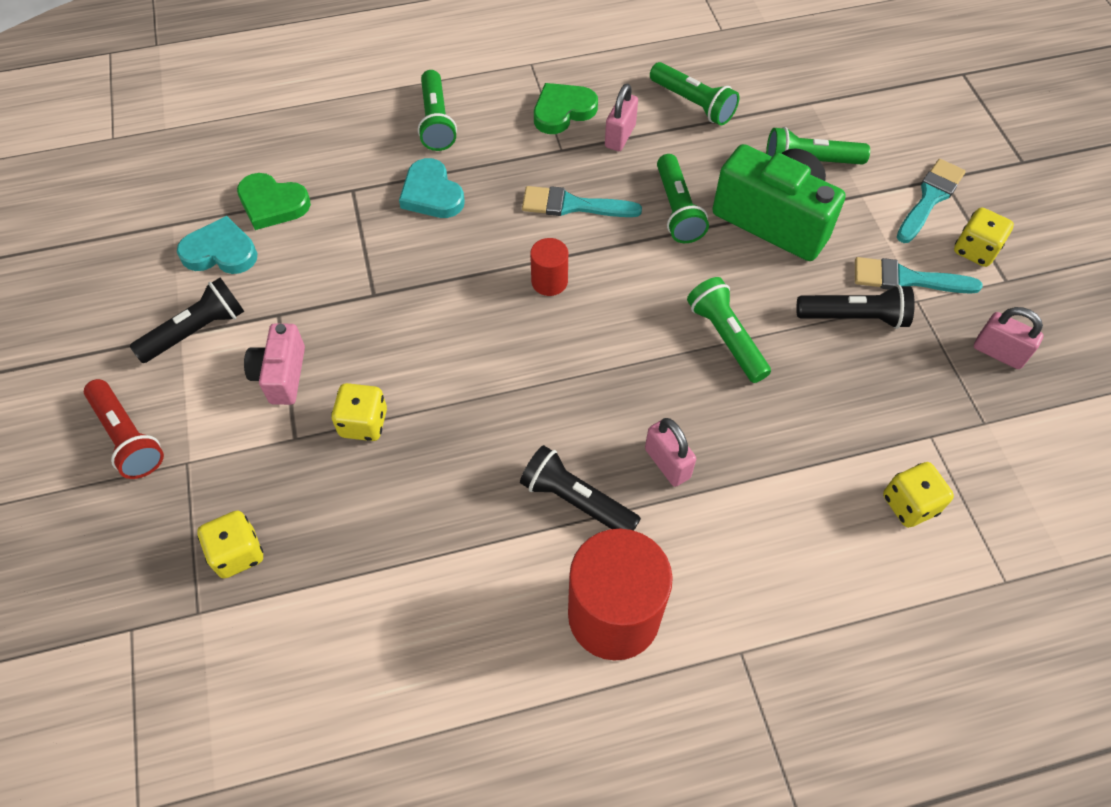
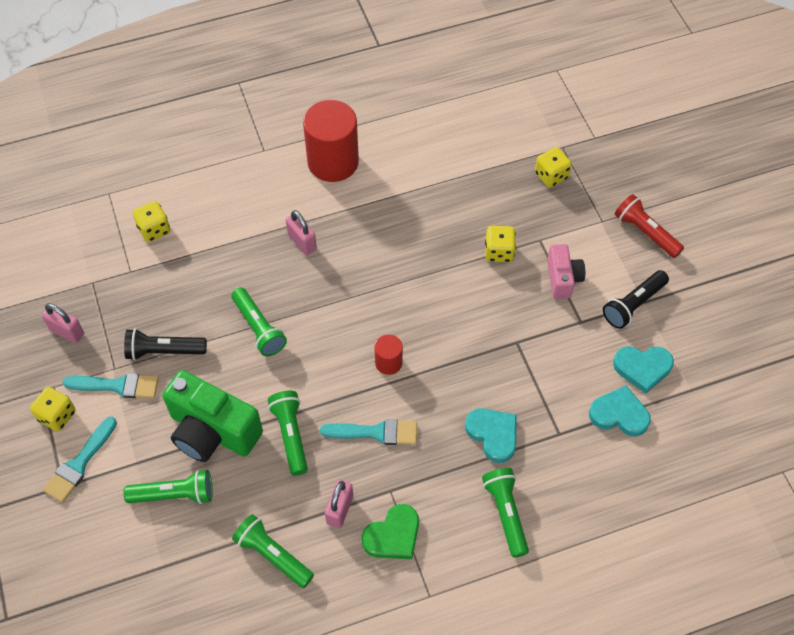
camera: 175 degrees right, 0 degrees up
(272, 204) = (619, 414): green heart -> turquoise heart
(576, 500) = (358, 217): black flashlight -> none

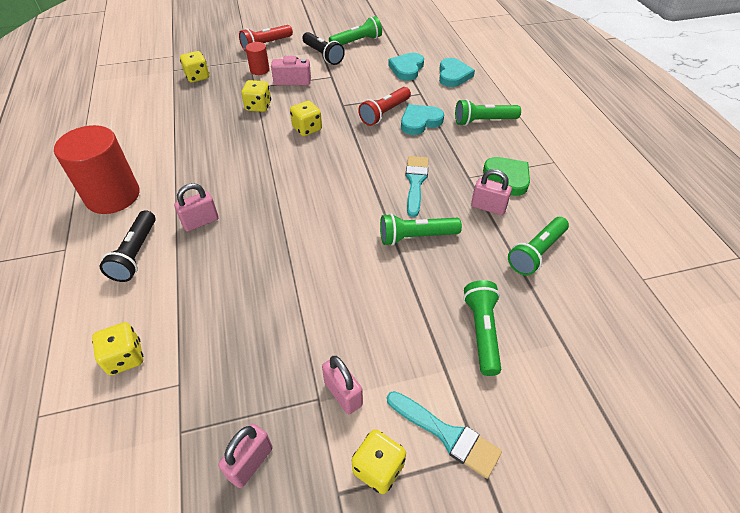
camera: 85 degrees left, 10 degrees down
(117, 386) = (343, 394): turquoise brush -> pink padlock
(164, 351) = (304, 344): black flashlight -> black flashlight (136, 254)
(212, 431) = (409, 298): green camera -> none
(259, 328) = (293, 258): green flashlight -> green flashlight (357, 42)
(388, 362) = (349, 171): red cylinder -> red cylinder (259, 70)
(461, 310) = (307, 129): none -> yellow dice
(506, 392) = (385, 113): none -> red flashlight
(642, 368) = (373, 57): turquoise heart -> turquoise heart (453, 75)

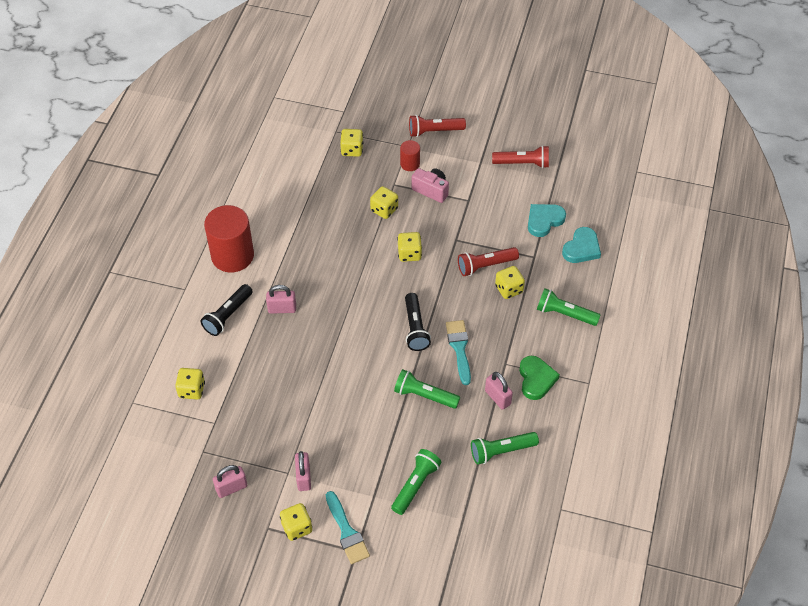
camera: 30 degrees right, 5 degrees up
(323, 55) = (478, 168): black flashlight -> black flashlight (415, 328)
(357, 42) = (522, 163): green flashlight -> red flashlight
(415, 182) = (459, 348): turquoise brush -> turquoise brush turned 45 degrees counterclockwise
(420, 122) = (509, 289): turquoise heart -> yellow dice

